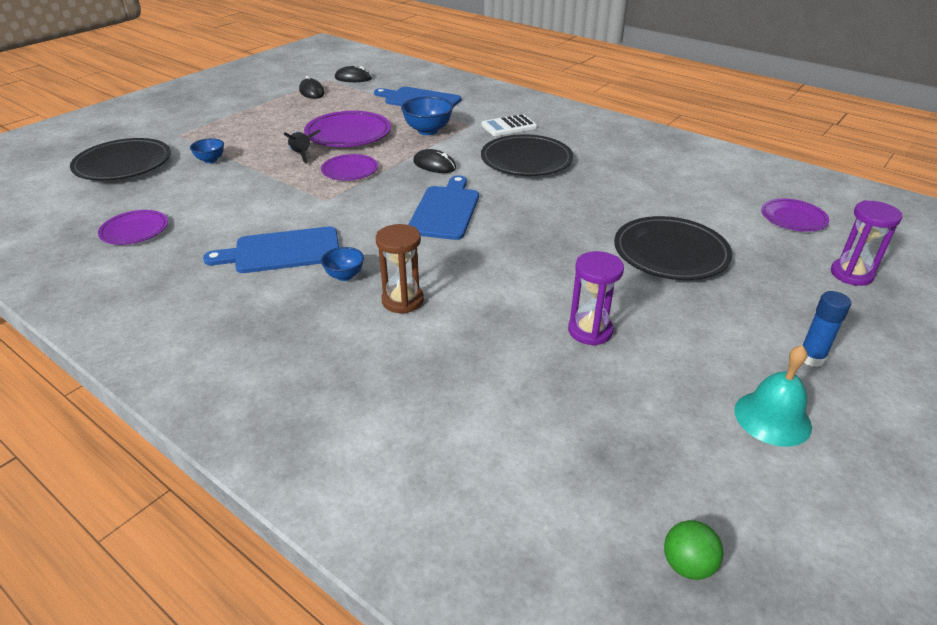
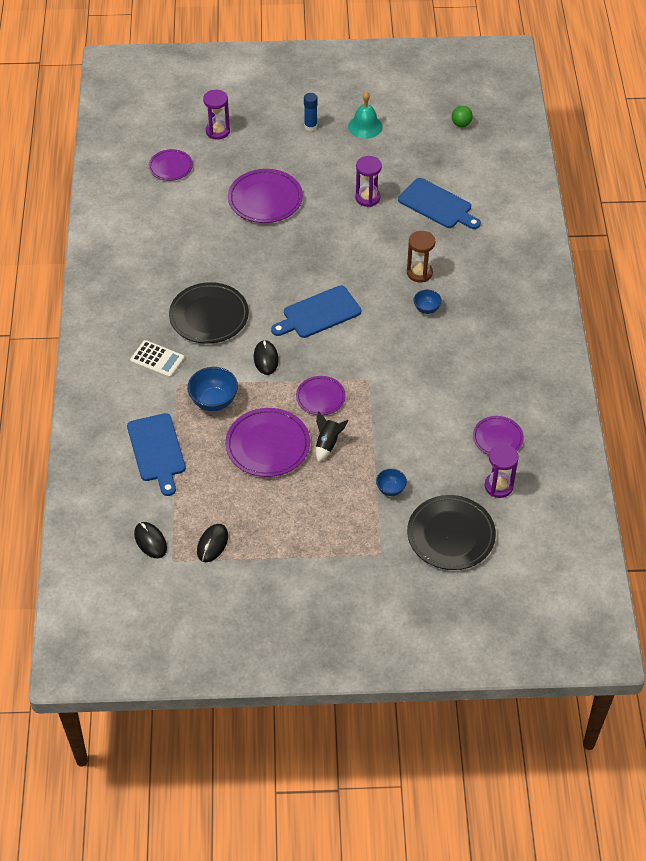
camera: 130 degrees left, 15 degrees up
(101, 205) = (498, 486): none -> purple hourglass
(282, 251) = (437, 352): blue cutting board -> blue cutting board (437, 205)
(670, 253) = (265, 199): black plate -> purple plate

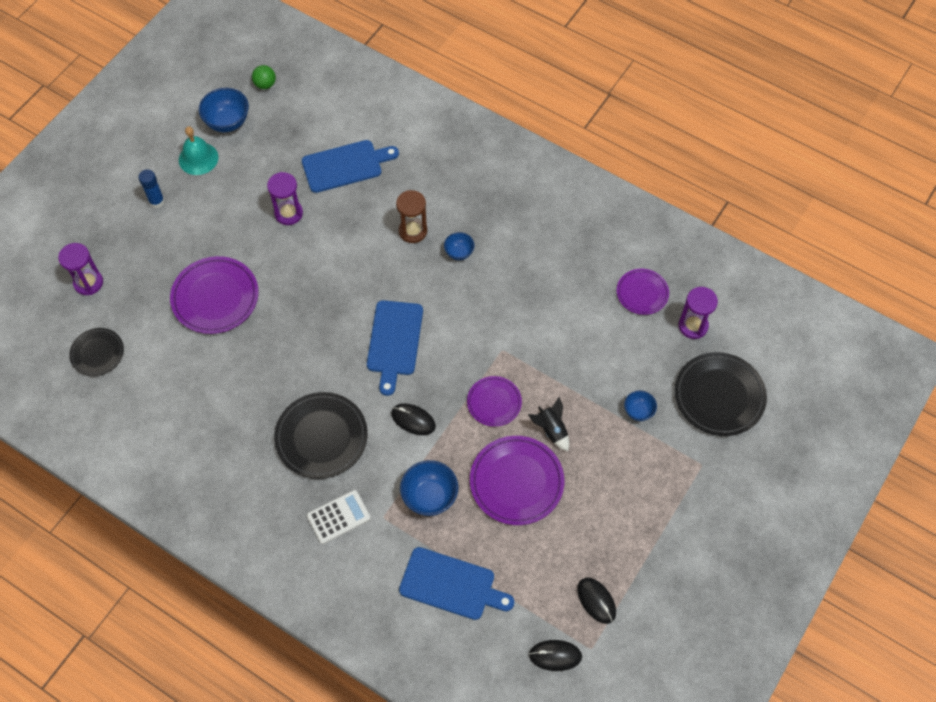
camera: 55 degrees left, 10 degrees up
(170, 167) = (97, 353): purple plate -> black plate
(409, 123) = (227, 122): none -> blue bowl

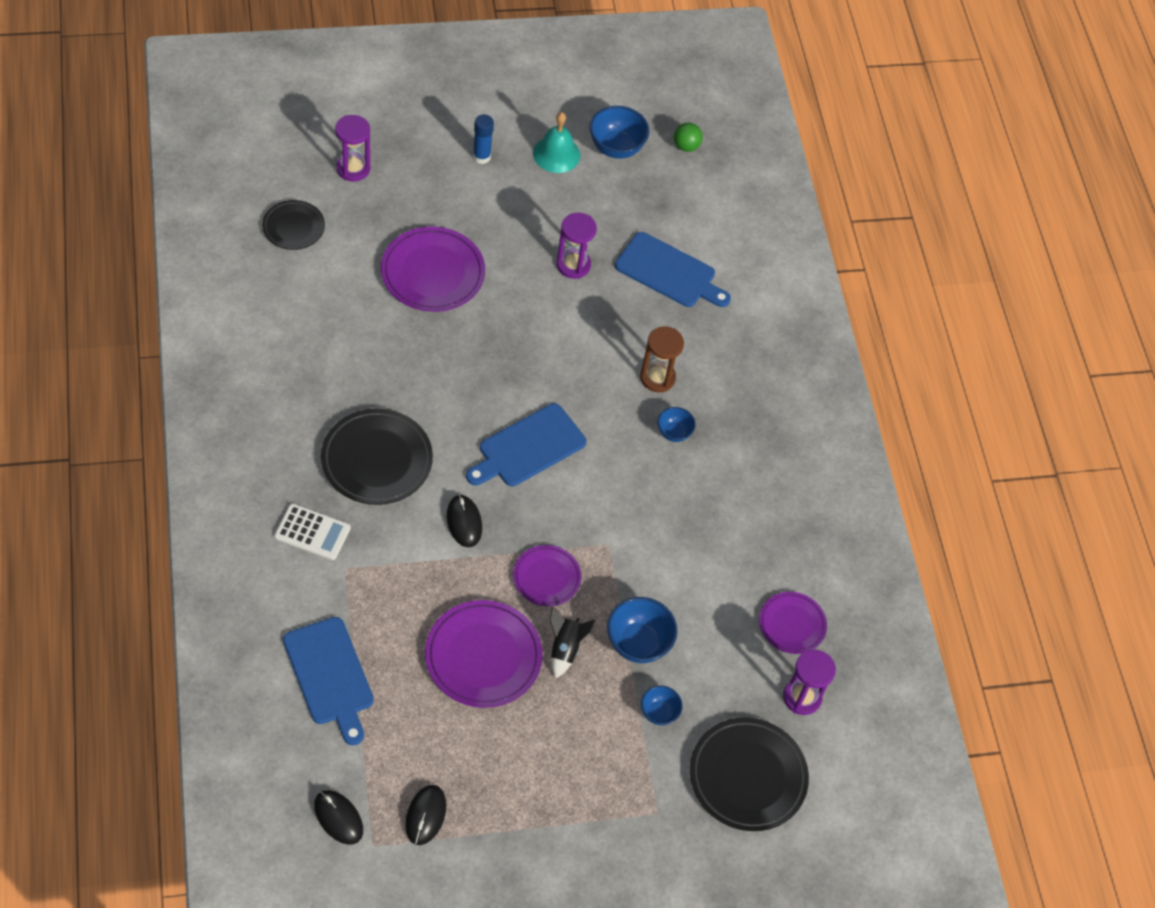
camera: 40 degrees right, 5 degrees down
(430, 497) = (400, 593): blue bowl -> blue bowl (638, 643)

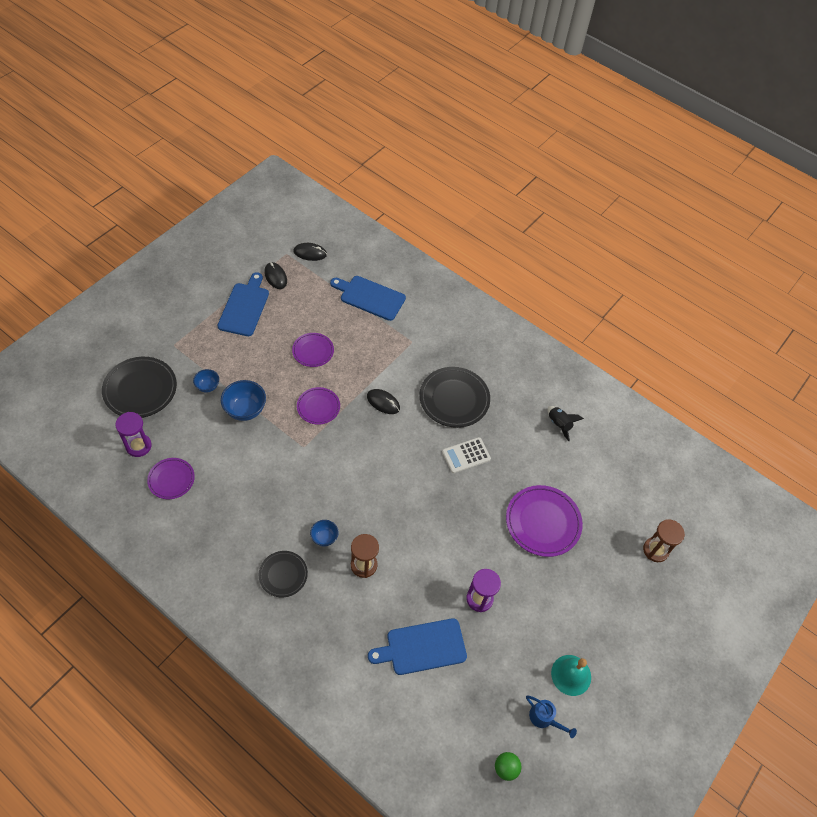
camera: 140 degrees right, 0 degrees up
(293, 227) = (636, 485): black plate -> black plate (283, 575)
(312, 532) = (443, 345): white calculator -> white calculator (466, 455)
(353, 168) = (655, 550): purple hourglass -> brown hourglass
(481, 157) = (606, 628): blue glue stick -> none
(483, 656) = (313, 351): purple plate -> purple plate, size x0.60
(528, 447) = (391, 464): blue cutting board -> blue cutting board (244, 307)
(565, 648) = (278, 382): black rocket -> black rocket (559, 424)
(616, 148) = (544, 718): blue bowl -> blue watering can

